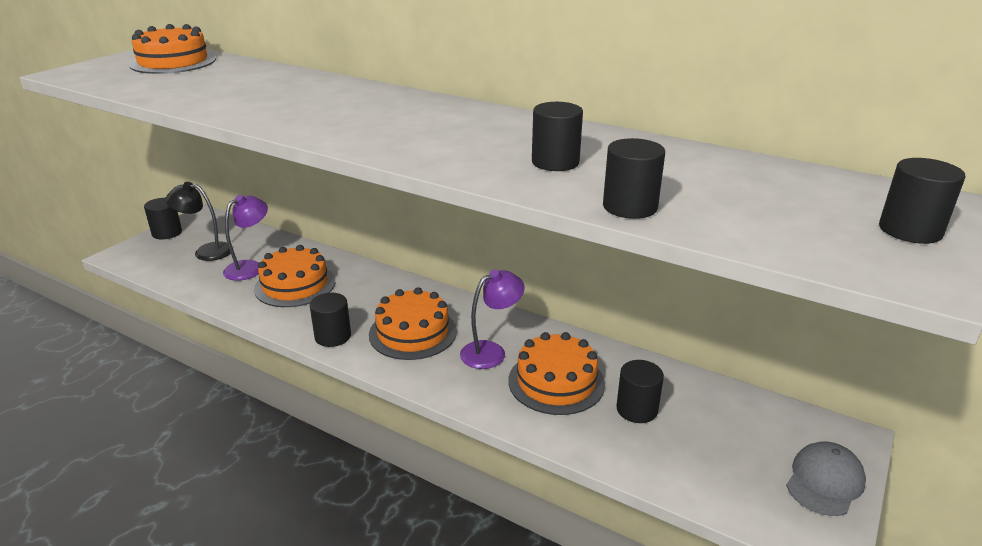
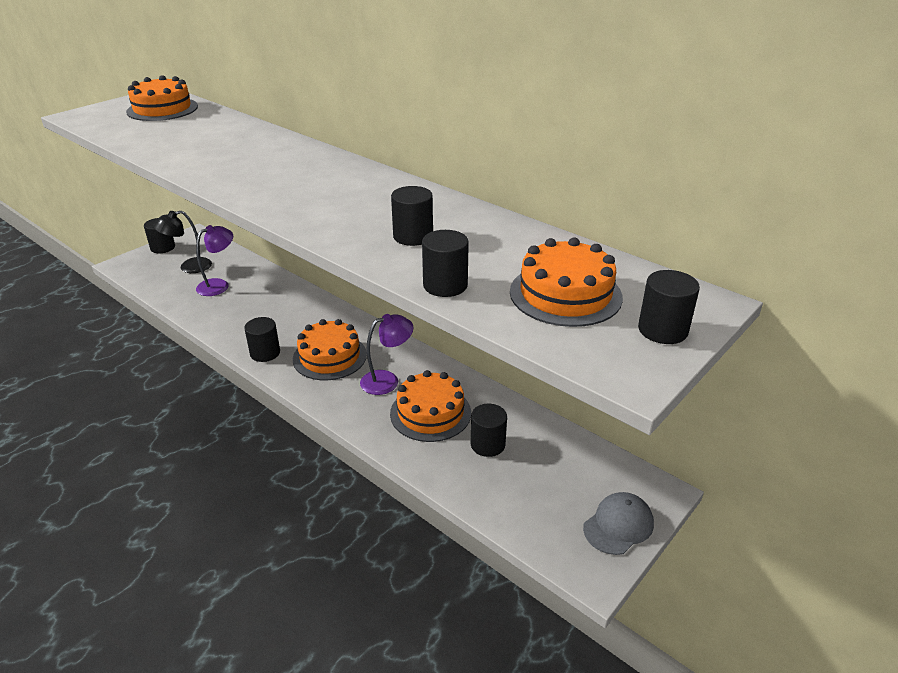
camera: 10 degrees right, 5 degrees up
(206, 251) = (189, 267): black lamp -> black lamp turned 45 degrees counterclockwise
(295, 285) = (249, 305): orange cake -> orange cake (565, 294)

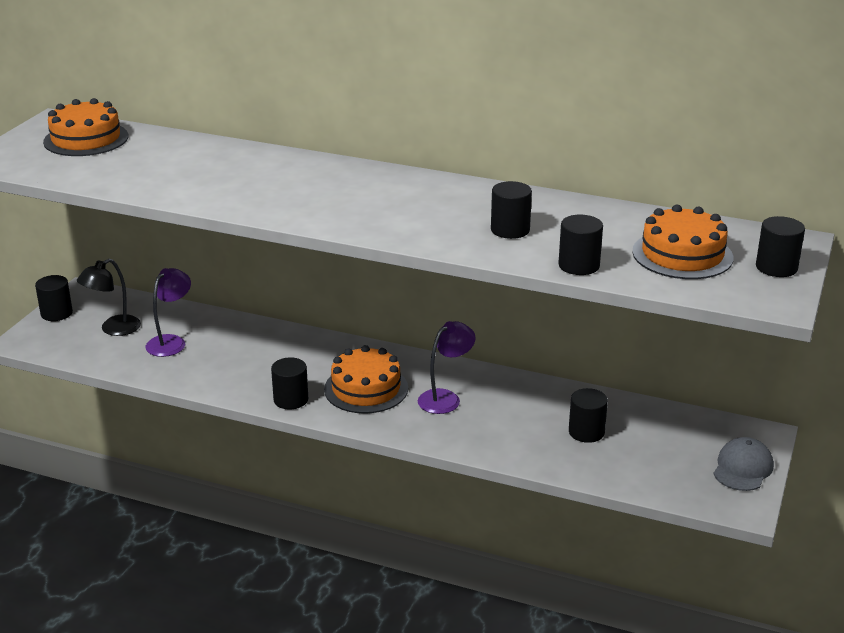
camera: 20 degrees left, 5 degrees down
(430, 413) = (512, 417): orange cake -> none

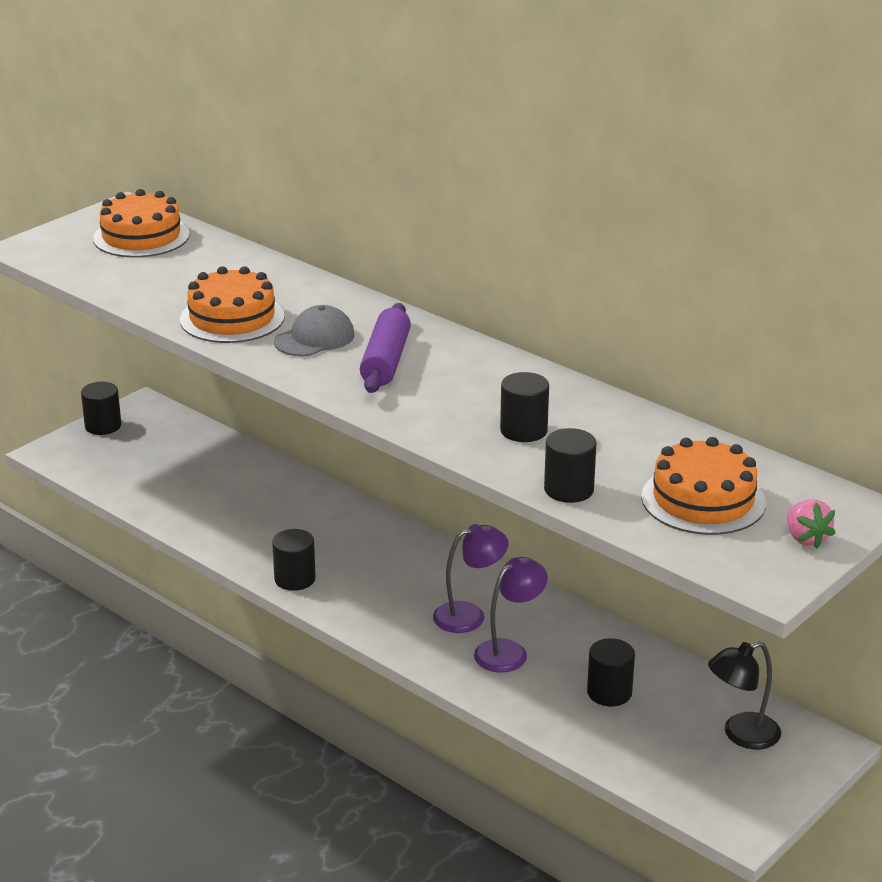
camera: 20 degrees right, 0 degrees up
(113, 329) = (152, 456): black lamp -> black lamp (741, 735)
(171, 342) = (204, 484): purple lamp -> purple lamp (509, 651)
(362, 198) = (385, 361): none -> purple rolling pin
(366, 389) = (385, 584): orange cake -> orange cake (232, 318)
(743, 468) = (773, 780): grey cap -> grey cap (314, 338)
(776, 267) = (806, 538): black cylinder -> pink strawberry

